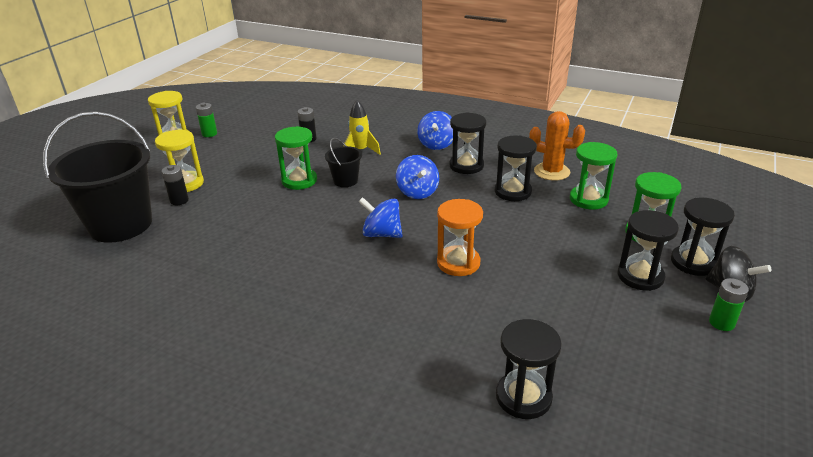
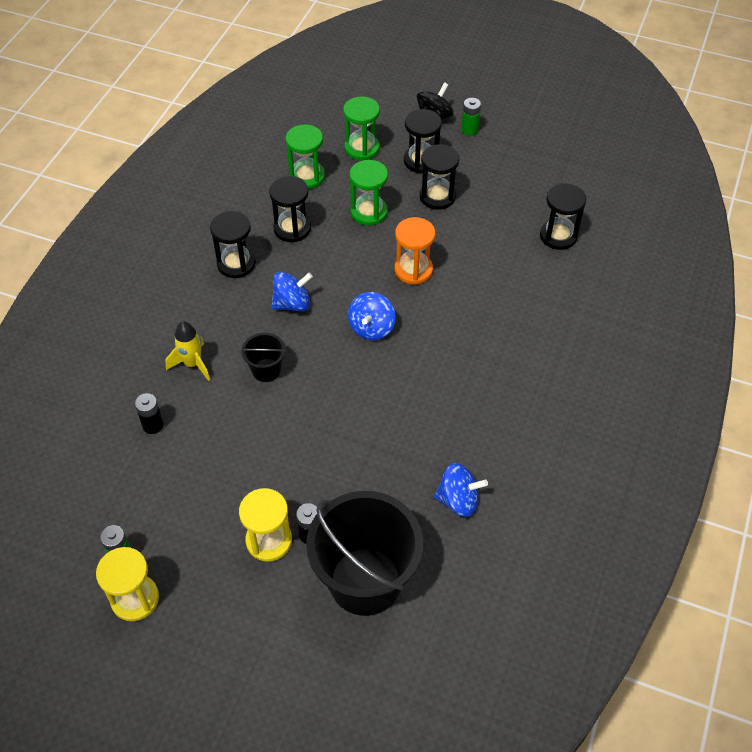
camera: 95 degrees left, 20 degrees up
(299, 181) = (264, 416): green hourglass -> green hourglass (369, 212)
(436, 144) = (182, 291): blue spinning top -> blue spinning top (458, 500)
(551, 172) = (253, 197): orange cactus -> none
(693, 262) = (400, 129): black hourglass -> black hourglass (437, 196)

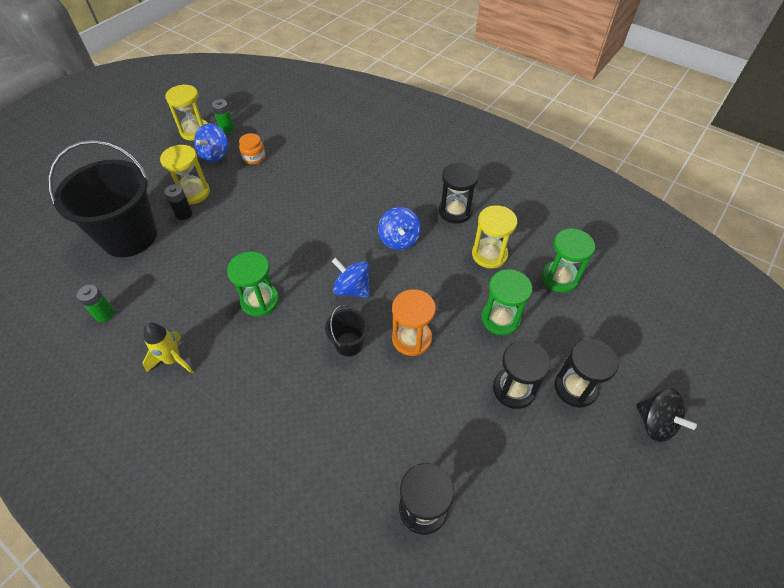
camera: 105 degrees right, 0 degrees up
(153, 425) = (316, 150): black battery -> none
(182, 493) = (254, 157): none -> orange jar
(192, 364) = (360, 174): yellow rocket -> yellow rocket (173, 360)
(266, 370) = (336, 213): black bucket -> black bucket (349, 344)
(292, 228) = (489, 254): black hourglass -> yellow hourglass
(362, 148) = (600, 334): green hourglass -> green hourglass (260, 301)
(458, 500) = (153, 308): blue spinning top -> blue spinning top (215, 155)
(469, 130) = (631, 460): green battery -> green battery (104, 314)

